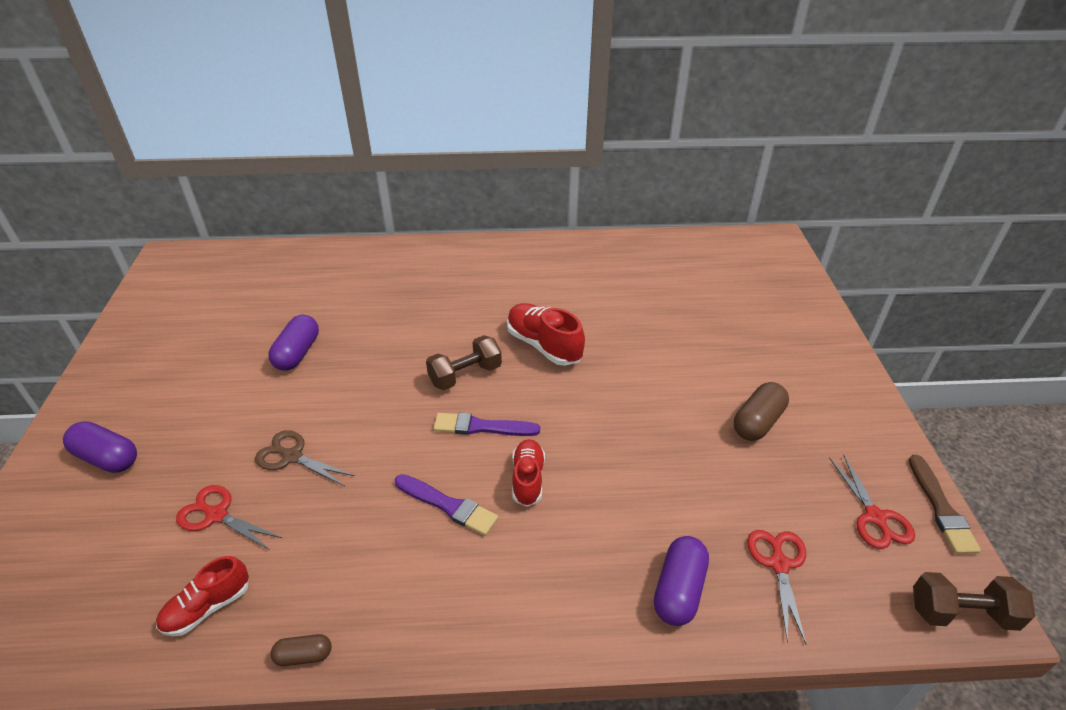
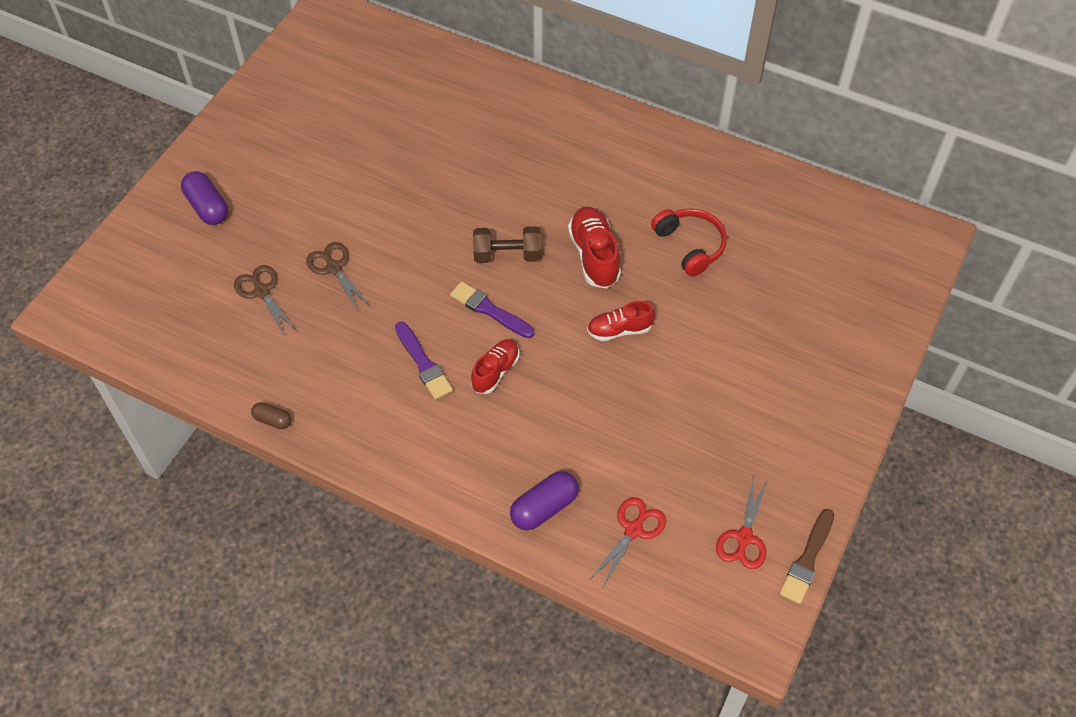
camera: 30 degrees right, 15 degrees up
(207, 607) = (229, 357): red shoe -> red shoe (619, 330)
(216, 515) = (262, 291): red scissors -> brown scissors
(297, 353) = (384, 170): purple capsule -> none
(616, 308) = (690, 246): none -> red headphones
(757, 422) = (722, 416): brown capsule -> none
(961, 613) = (739, 632): brown dumbbell -> none

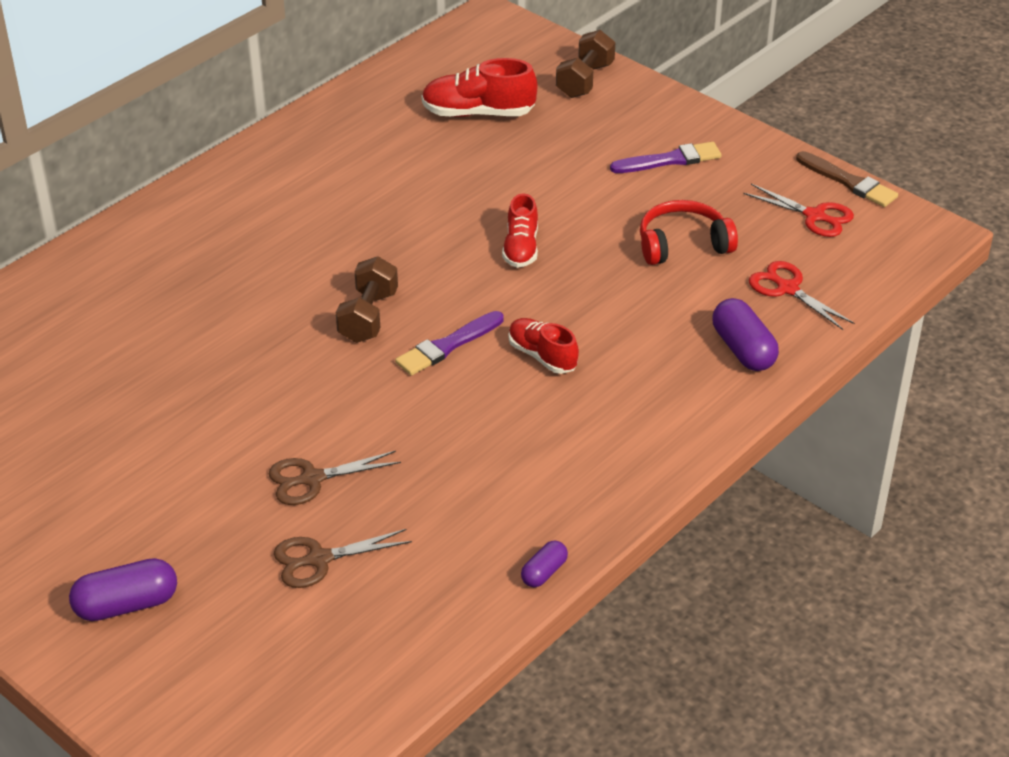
camera: 75 degrees left, 15 degrees down
(273, 420) = (544, 572): brown capsule -> purple capsule
(423, 363) = (506, 416): purple brush -> purple brush (670, 160)
(594, 256) = (404, 247): red shoe -> red shoe (478, 113)
(690, 246) = (424, 173): red headphones -> red headphones (683, 244)
(870, 325) = (585, 80): none -> brown dumbbell

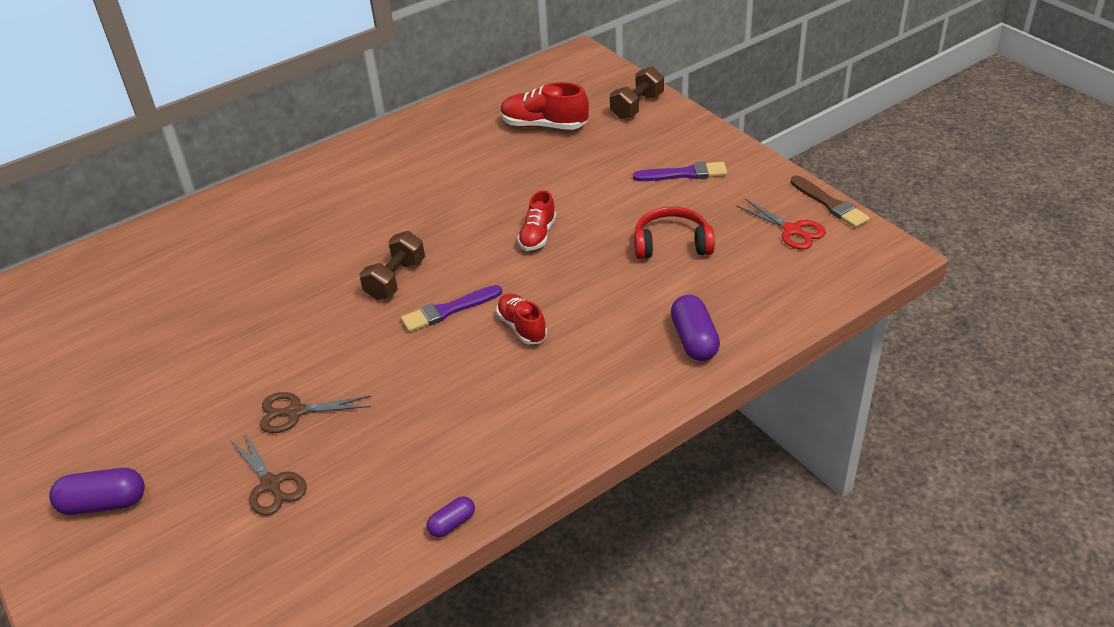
camera: 15 degrees right, 0 degrees up
(319, 559) = (271, 484): brown scissors -> brown scissors turned 120 degrees counterclockwise
(787, 289) = (749, 290): red scissors -> none

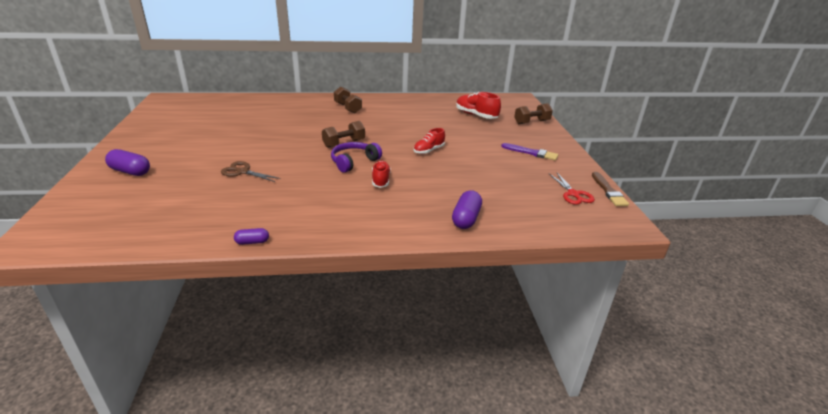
camera: 25 degrees right, 10 degrees down
(271, 484) = (198, 192): brown scissors -> none
(322, 196) = (348, 108): none -> brown dumbbell
(448, 310) = (354, 162): purple brush -> purple headphones
(672, 244) = (495, 176): red headphones -> none

